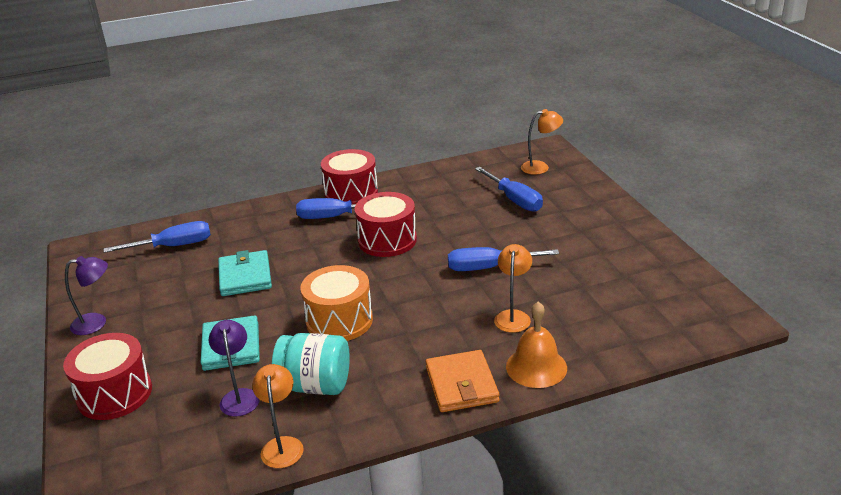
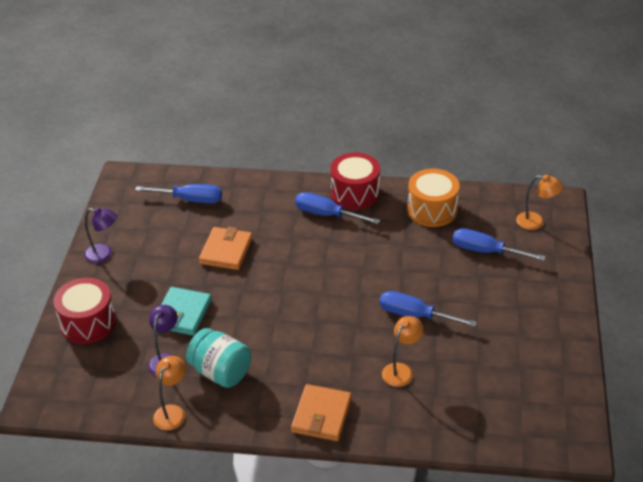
camera: 25 degrees right, 10 degrees up
(245, 276) = (226, 251): turquoise wallet -> orange wallet
(339, 321) = (270, 321): orange drum -> orange drum (432, 210)
(387, 240) = (353, 255): red drum -> none
(514, 200) = (486, 251): blue screwdriver -> blue screwdriver turned 120 degrees clockwise
(536, 367) = (386, 423): orange bell -> none

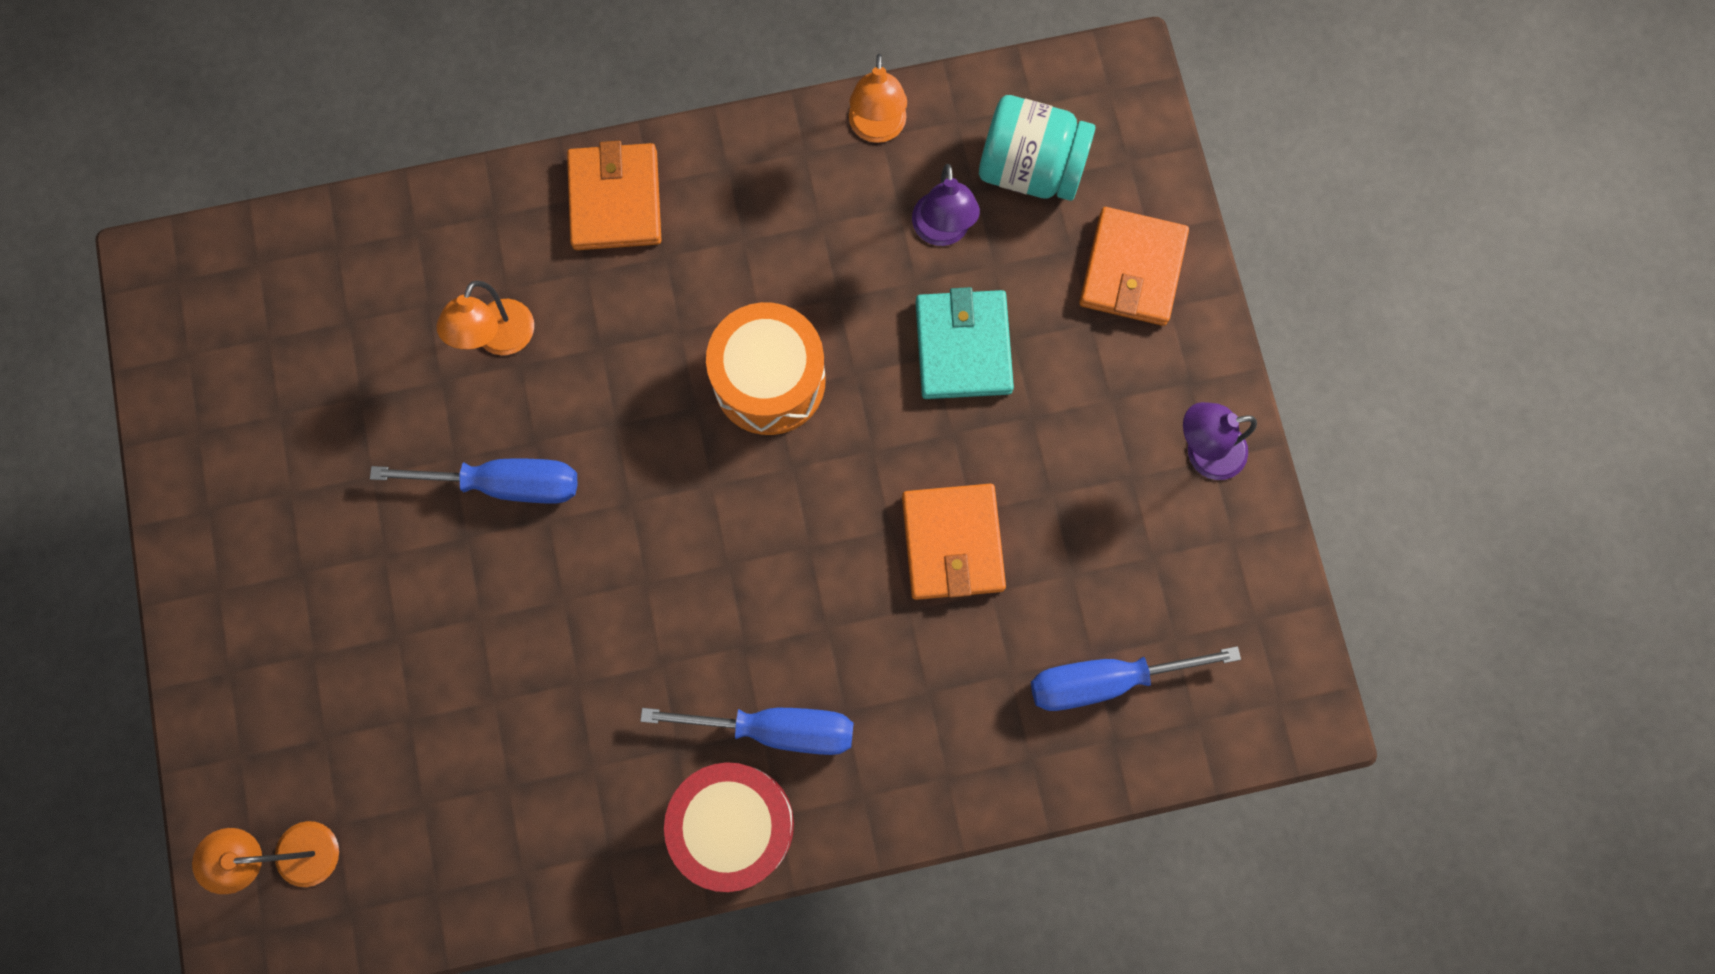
camera: 160 degrees right, 35 degrees up
(88, 323) = (1132, 269): red drum -> orange wallet
(221, 372) = (829, 235): turquoise jar -> turquoise jar (1030, 168)
(432, 210) = (539, 821): orange drum -> orange drum (769, 380)
(486, 251) = (392, 718): blue screwdriver -> none

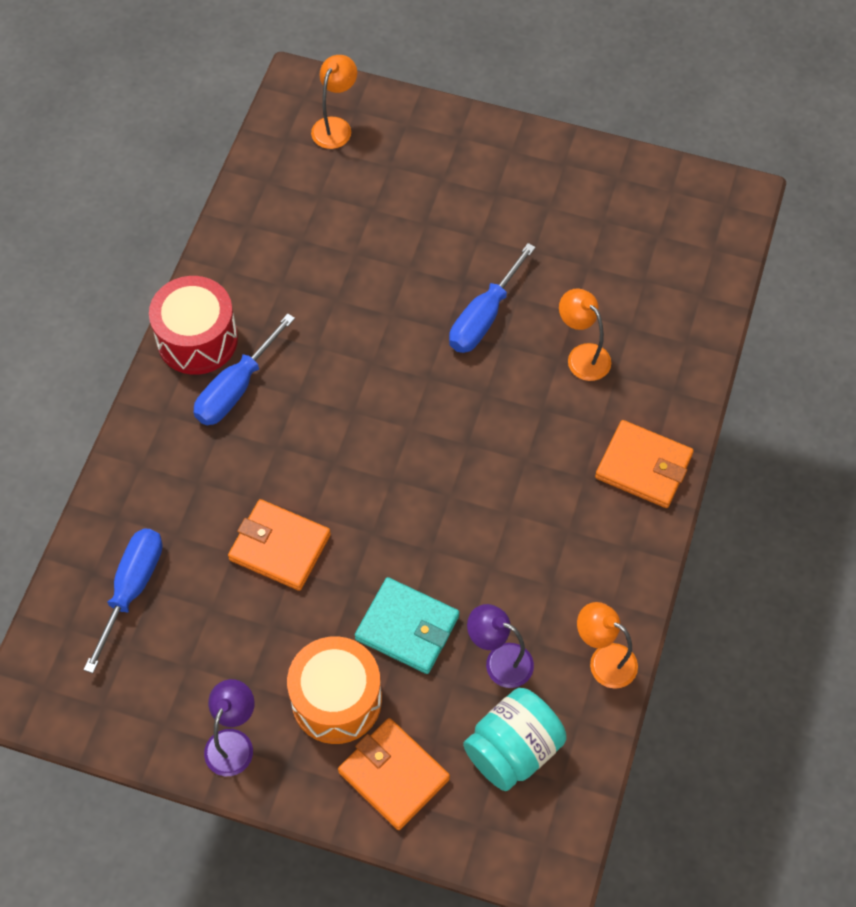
camera: 120 degrees right, 15 degrees down
(769, 380) = (458, 495): orange drum -> orange drum (336, 700)

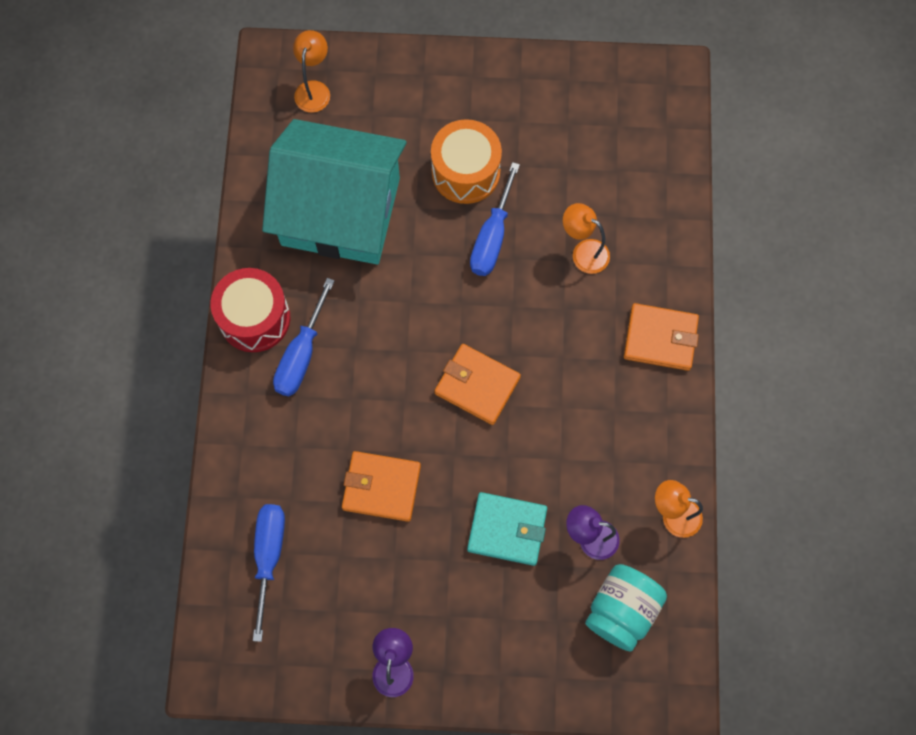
camera: 15 degrees left, 10 degrees up
(325, 253) = (340, 211): none -> turquoise house
(336, 700) = (467, 607): orange drum -> orange drum (465, 172)
(394, 775) = (532, 658): orange wallet -> orange wallet (477, 385)

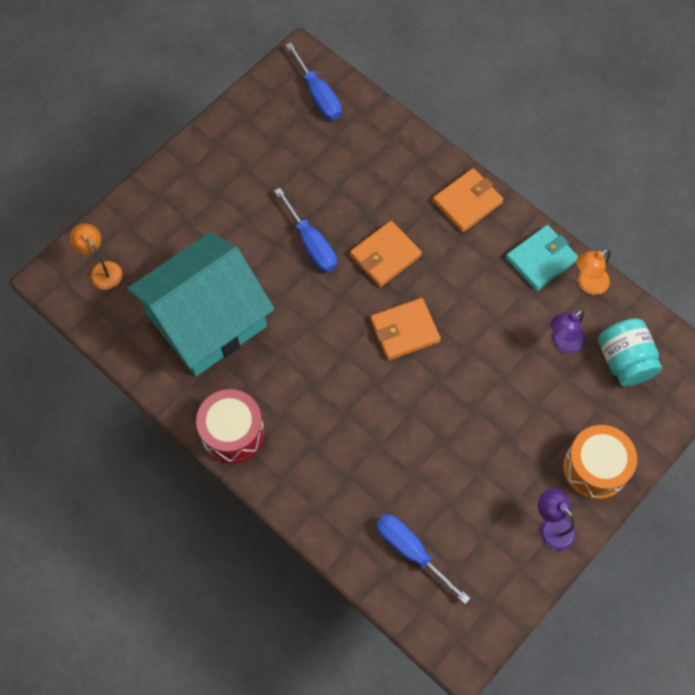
camera: 50 degrees left, 5 degrees down
(301, 354) = (286, 422): blue screwdriver -> blue screwdriver (318, 95)
(381, 487) = (423, 442): orange wallet -> orange wallet (385, 255)
(465, 172) = (251, 225): orange drum -> orange drum (595, 468)
(507, 530) = (517, 387): turquoise wallet -> turquoise wallet (541, 259)
(583, 252) = (371, 200): orange lamp -> none

